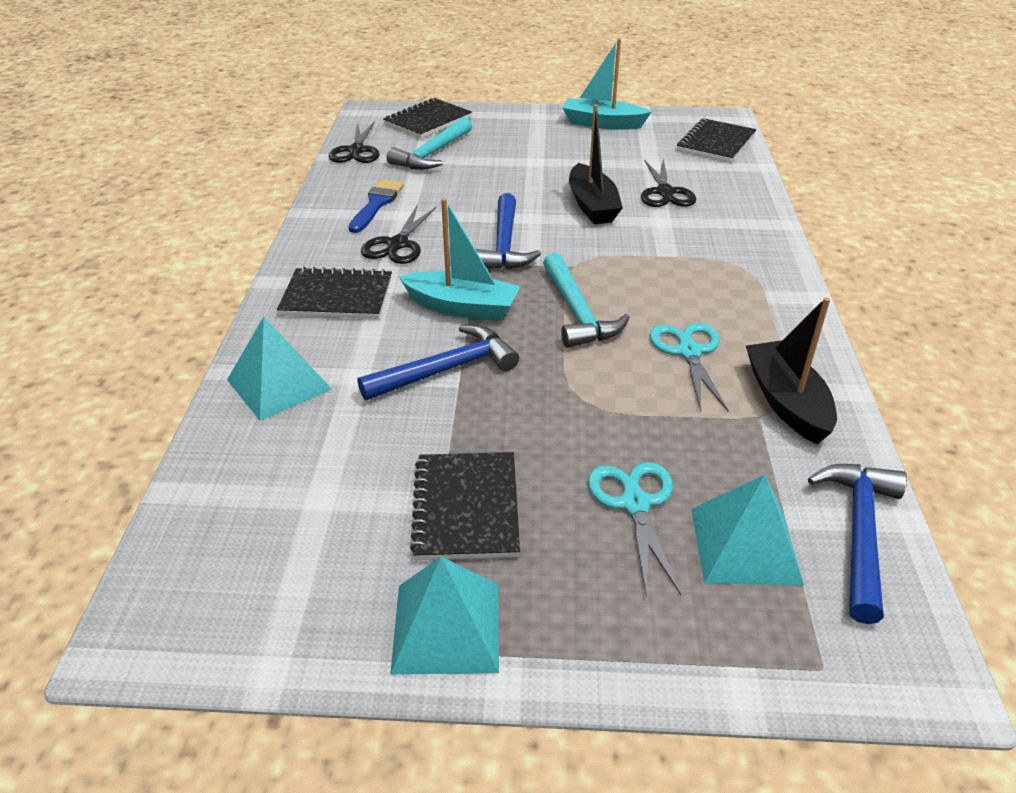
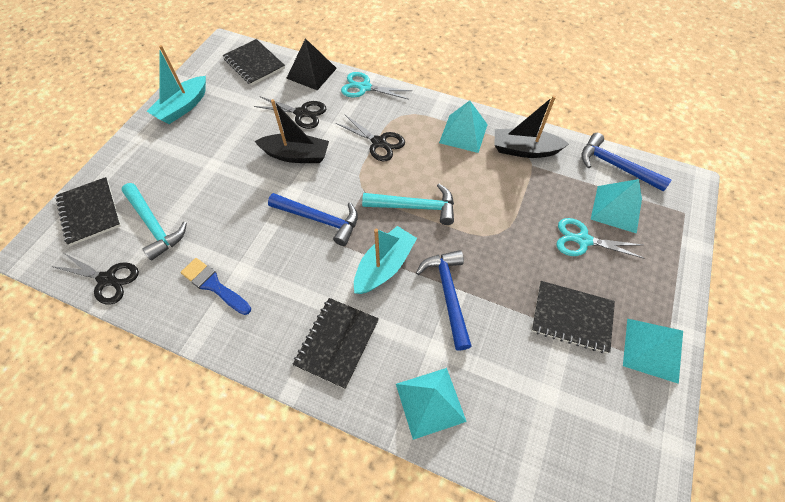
camera: 70 degrees left, 20 degrees up
(398, 244) = (284, 285): black scissors -> black scissors (379, 142)
(688, 352) = (472, 171): turquoise scissors -> turquoise scissors (364, 87)
(744, 182) = (311, 73): none -> black pyramid
(760, 329) = (463, 133): none -> turquoise pyramid

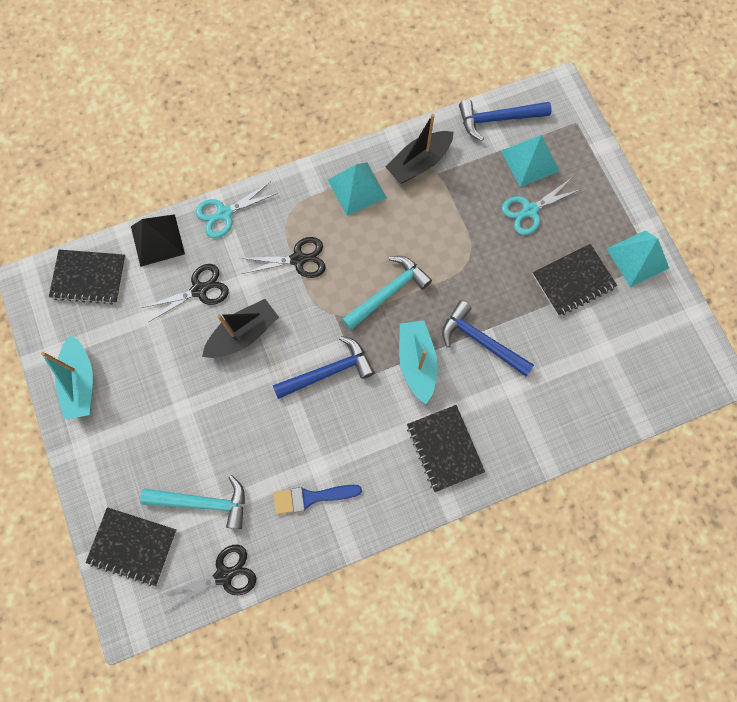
camera: 45 degrees left, 15 degrees up
(430, 402) = (542, 426): turquoise pyramid -> none

